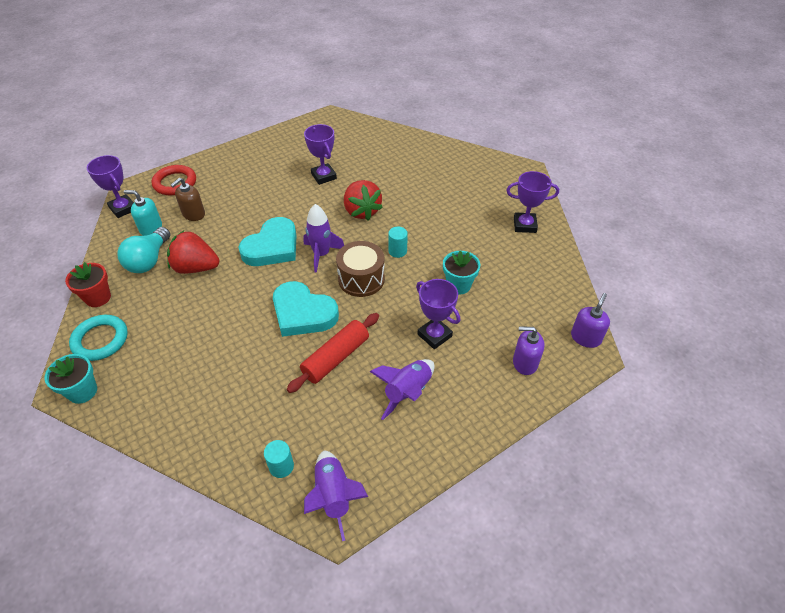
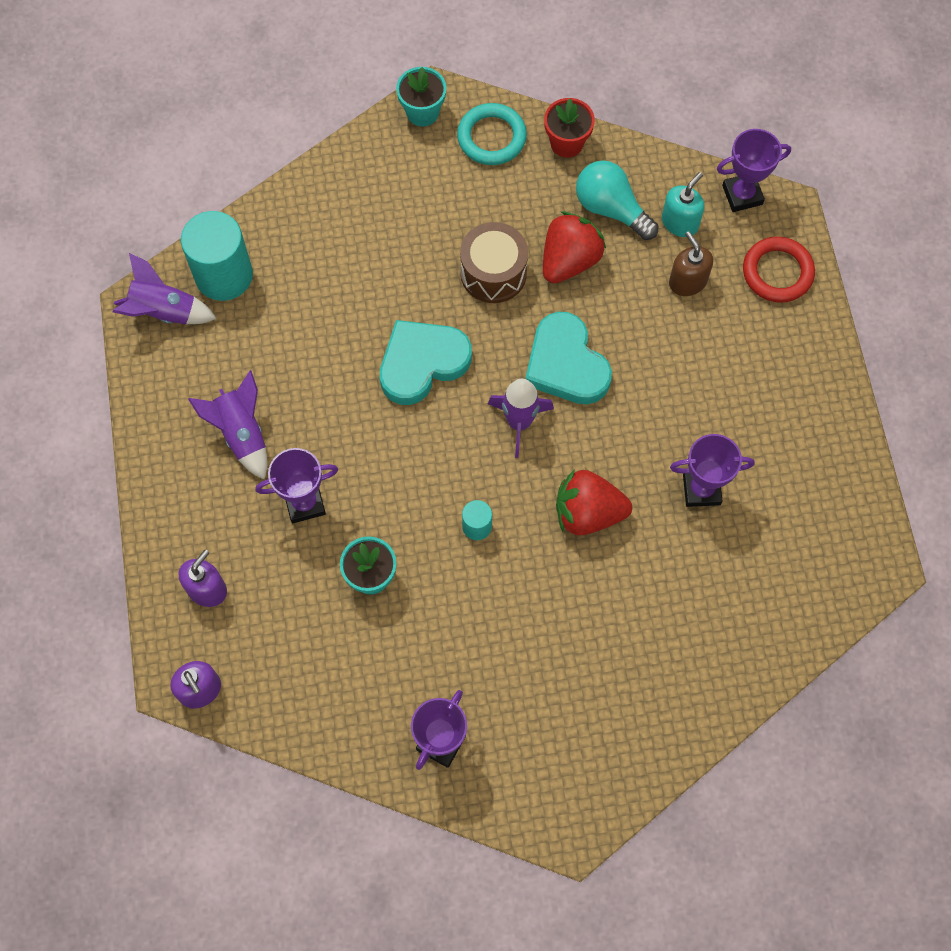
camera: 115 degrees right, 20 degrees up
(281, 466) = (224, 275): turquoise cylinder -> turquoise cylinder, size x2.10
(336, 358) = (332, 376): red rolling pin -> none
(361, 279) = (446, 455): brown drum -> brown drum (493, 273)

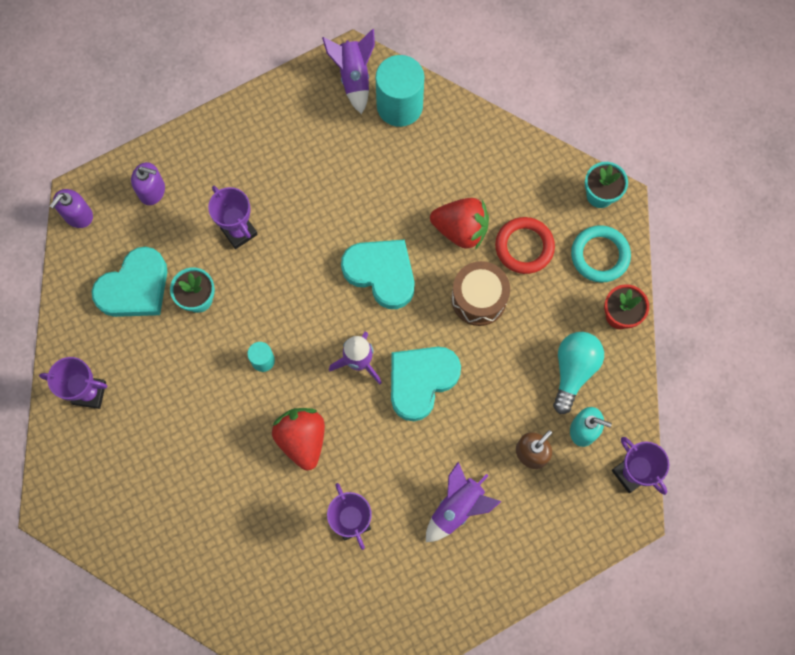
camera: 70 degrees right, 5 degrees up
(242, 434) = (278, 168): purple rocket -> purple rocket (457, 507)
(326, 647) = (135, 287): none -> turquoise heart
(569, 260) = (513, 353): red strawberry -> red strawberry (461, 229)
(777, 272) = (569, 524): red ring -> red ring (524, 247)

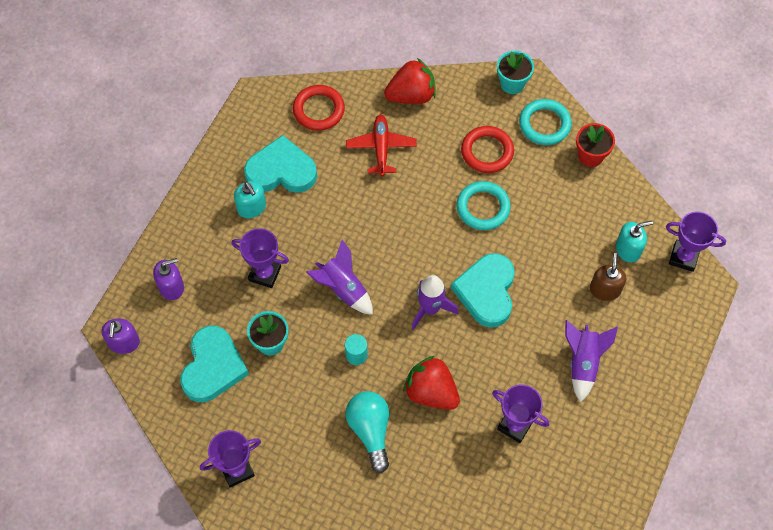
camera: 35 degrees left, 10 degrees down
(272, 162) = (251, 207): none -> turquoise soap dispenser
(354, 77) = (268, 110): purple rocket -> purple rocket (343, 289)
(381, 273) = (397, 235): turquoise heart -> turquoise heart (281, 171)
(399, 106) = (318, 110): turquoise cylinder -> red ring
(429, 180) = (381, 148): none -> red plane
(461, 229) = (432, 168): red strawberry -> red strawberry (411, 95)
(478, 299) = (483, 208): brown drum -> turquoise ring
(573, 371) = (588, 214): turquoise light bulb -> turquoise light bulb (370, 430)

